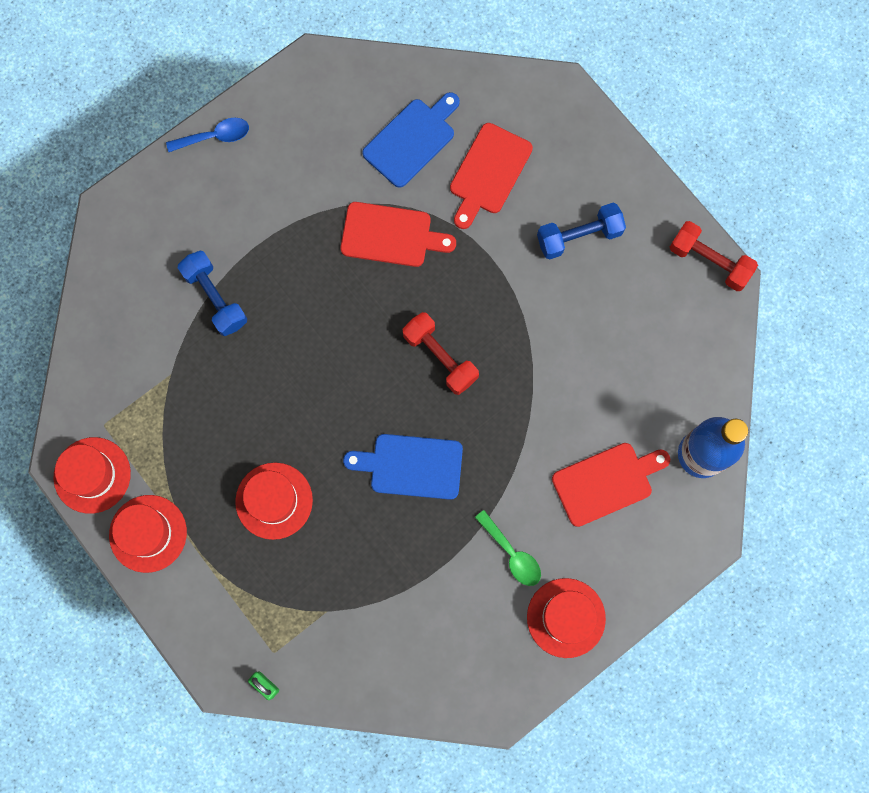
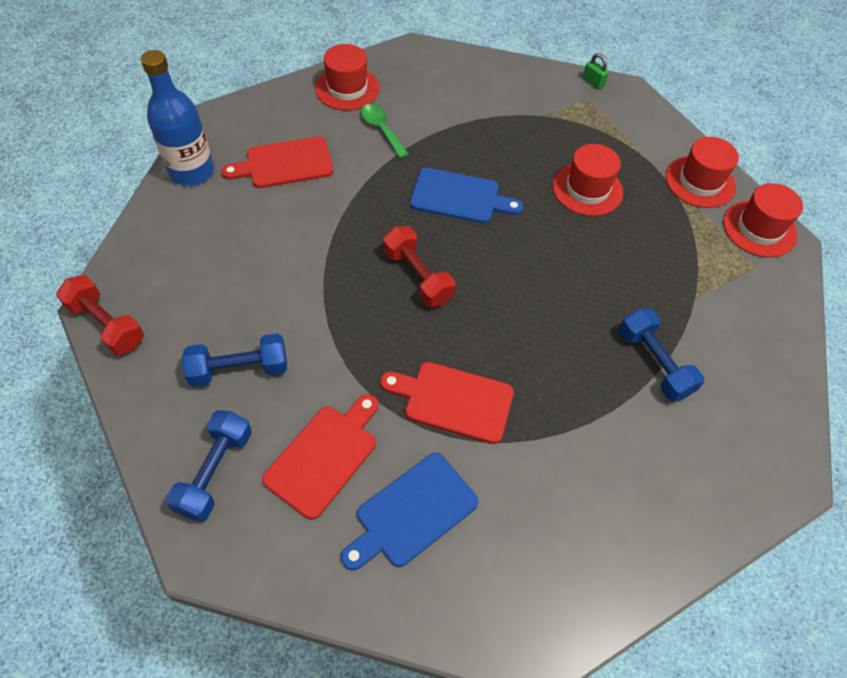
camera: 175 degrees left, 20 degrees down
(215, 136) = (669, 555): blue spoon -> none
(570, 148) = (215, 472): none -> blue dumbbell

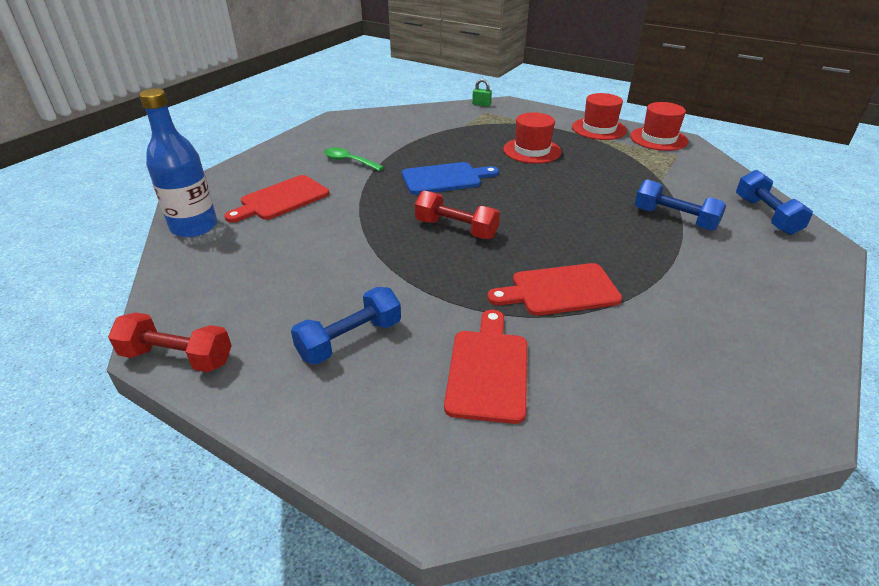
camera: 25 degrees left, 20 degrees down
(215, 472) = (391, 427): blue dumbbell -> blue dumbbell (766, 215)
(347, 88) = (300, 148): red hat -> none
(412, 513) = (604, 377): blue cutting board -> none

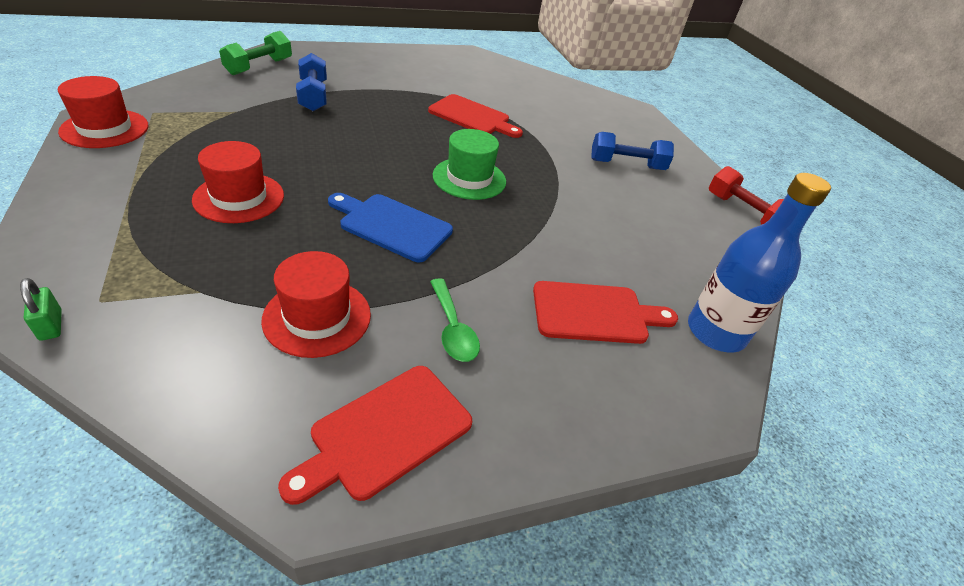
camera: 145 degrees left, 5 degrees up
(456, 229) = (469, 178): red dumbbell -> green hat
(488, 370) = (566, 119): red cutting board -> red cutting board (386, 433)
(599, 129) = (100, 172): red hat -> red hat (317, 317)
(766, 215) = (259, 67): blue dumbbell -> green dumbbell

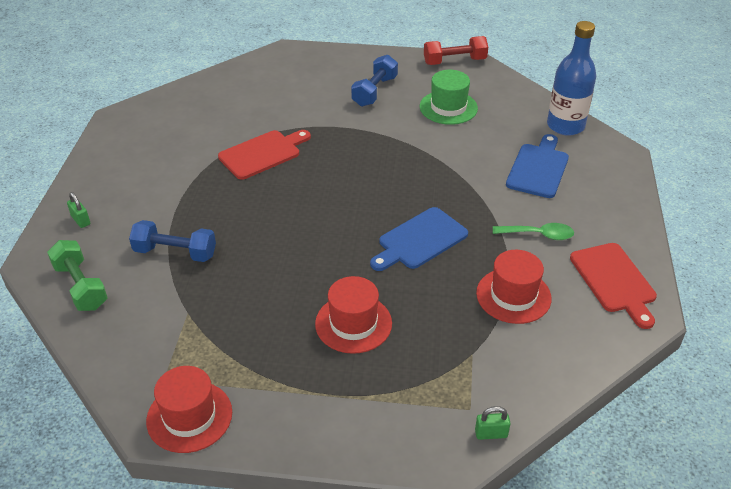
camera: 60 degrees left, 0 degrees up
(336, 57) = (81, 220): none -> green padlock
(469, 178) = (366, 182): green hat -> green hat (448, 107)
(595, 313) = (538, 168): red cutting board -> blue cutting board

